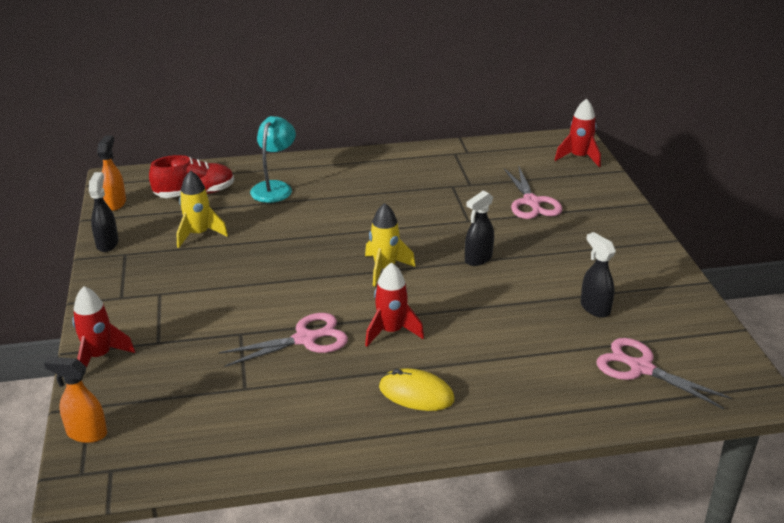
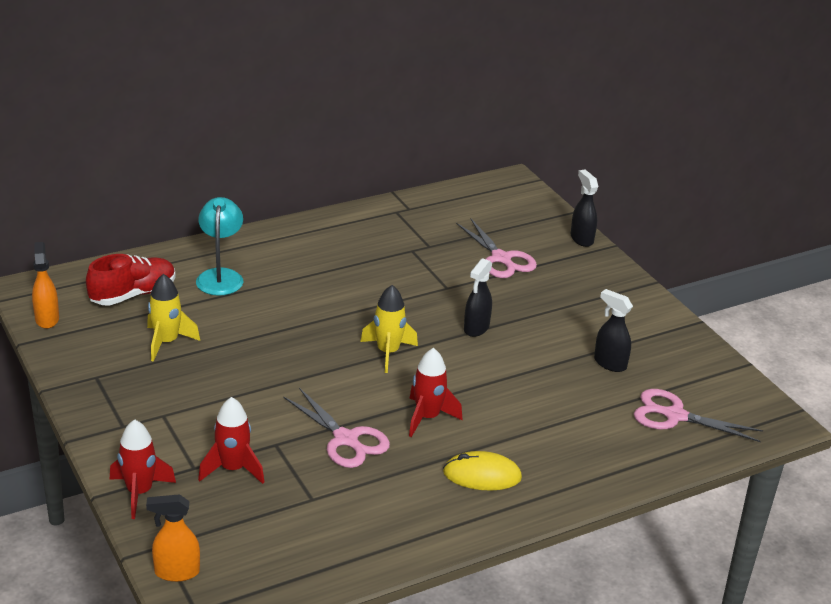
camera: 20 degrees left, 0 degrees up
(107, 243) = (68, 367): black spray bottle -> black spray bottle (581, 239)
(305, 339) = (345, 439): pink scissors -> pink scissors turned 90 degrees clockwise
(579, 157) = (527, 201): red rocket -> red rocket (233, 469)

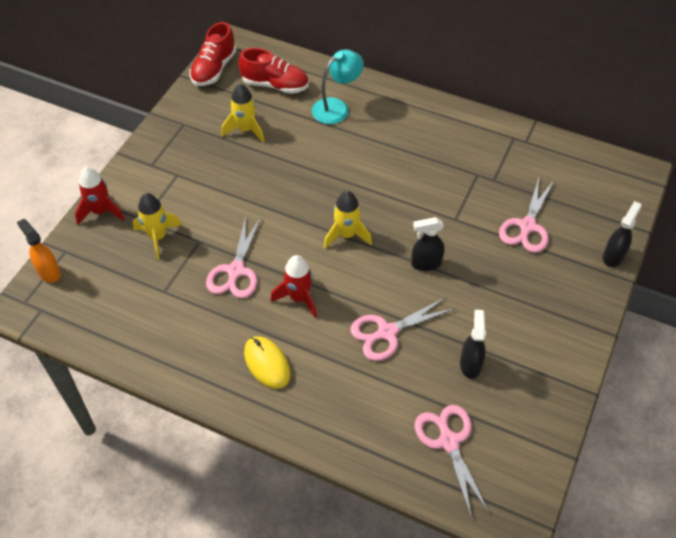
camera: 55 degrees right, 20 degrees up
(47, 319) = (214, 69): orange spray bottle -> red shoe
(233, 469) = (158, 237): red rocket -> yellow rocket
(526, 388) = (387, 332): none -> pink scissors

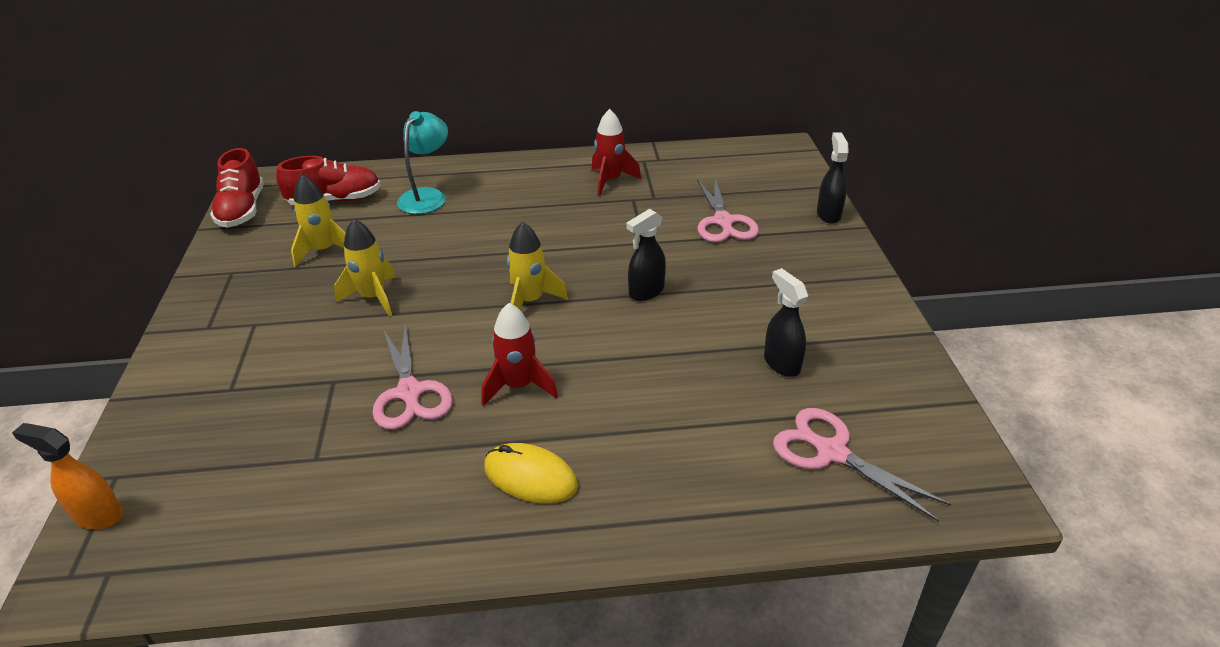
camera: 30 degrees left, 15 degrees down
(101, 211) = (154, 405): red rocket -> red rocket (610, 181)
(158, 237) = (266, 400): yellow rocket -> yellow rocket (373, 297)
(387, 332) = (659, 374): pink scissors -> none

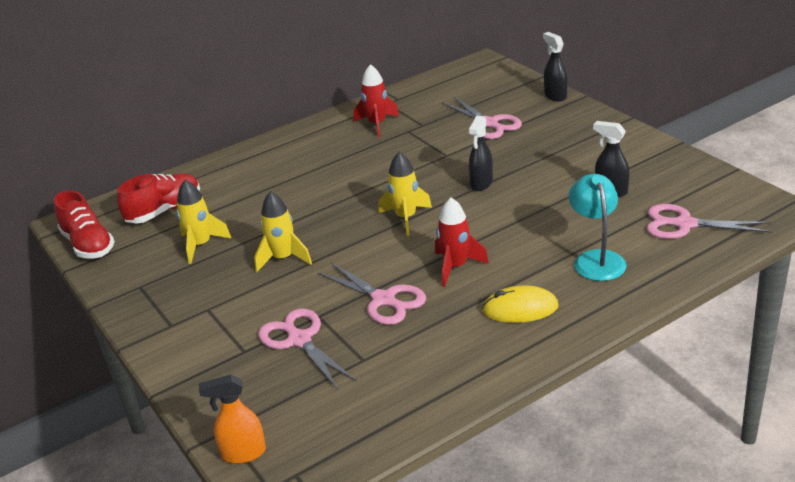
camera: 25 degrees left, 5 degrees down
(287, 402) = (299, 340): none -> pink scissors
(427, 196) = (241, 182): turquoise lamp -> turquoise lamp (596, 259)

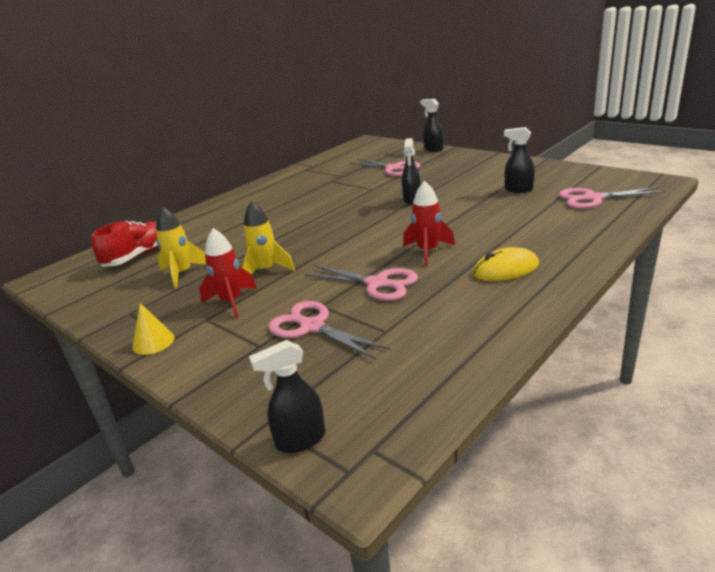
camera: 15 degrees left, 5 degrees down
(88, 245) = (67, 291): red shoe -> none
(153, 326) = (153, 342): none -> yellow cone
(243, 453) = (300, 440): orange spray bottle -> black spray bottle
(377, 124) = (304, 181): red rocket -> red rocket (231, 302)
(406, 218) = (362, 228): yellow rocket -> none
(596, 259) = (543, 228): turquoise lamp -> none

